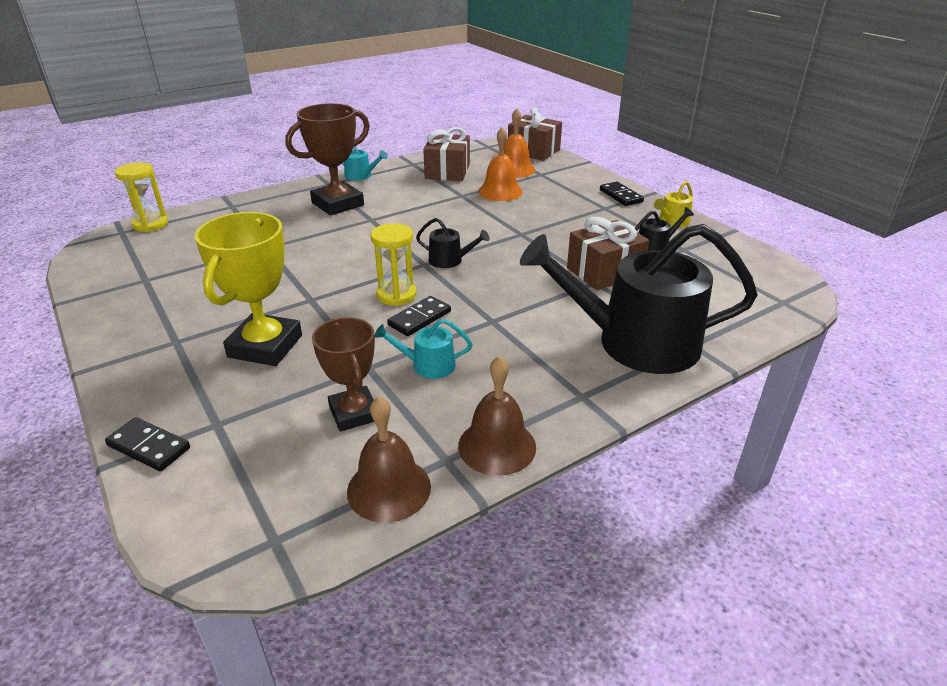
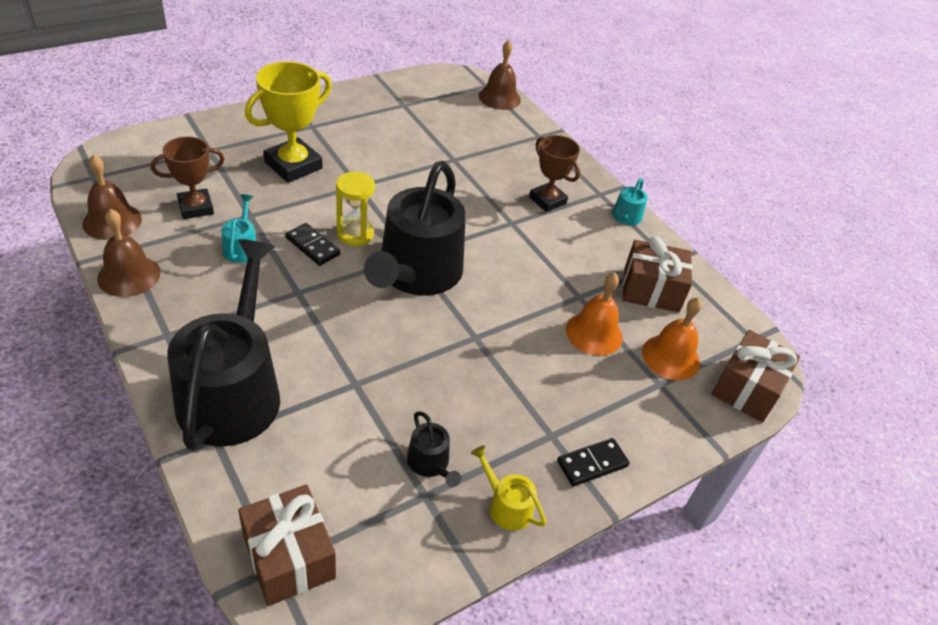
camera: 85 degrees right, 10 degrees up
(148, 447) = (197, 127): black domino -> none
(150, 224) = (499, 97): yellow hourglass -> brown bell
(265, 346) = (293, 165): yellow trophy -> yellow trophy turned 60 degrees counterclockwise
(338, 204) = (547, 200): brown trophy -> brown trophy, size x0.66
(449, 260) = (416, 273): black watering can -> black watering can, size x2.45
(604, 272) = (376, 396): brown gift -> brown gift (289, 557)

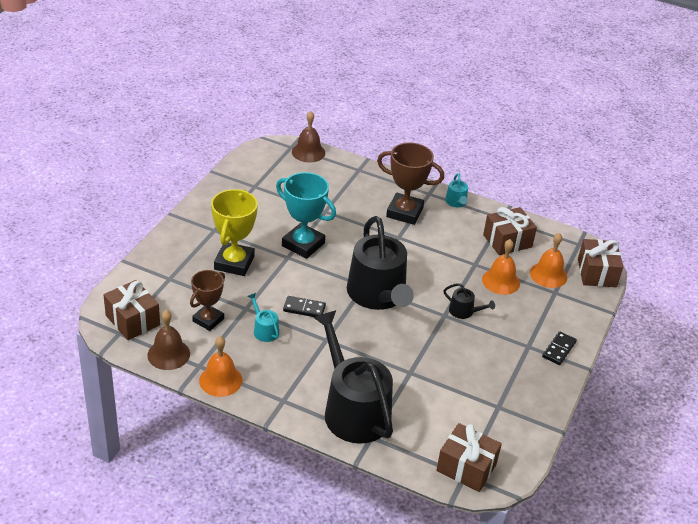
camera: 30 degrees left, 5 degrees down
(122, 171) = (133, 320): none -> brown gift
(129, 275) = (220, 380): brown bell -> orange bell
(355, 234) = (320, 289): yellow hourglass -> none
(390, 181) = (303, 244): none -> turquoise trophy
(430, 463) = (486, 390): black watering can -> black watering can (464, 311)
(506, 506) = (539, 390): yellow watering can -> none
(547, 200) = (404, 212): brown trophy -> brown trophy, size x1.50

